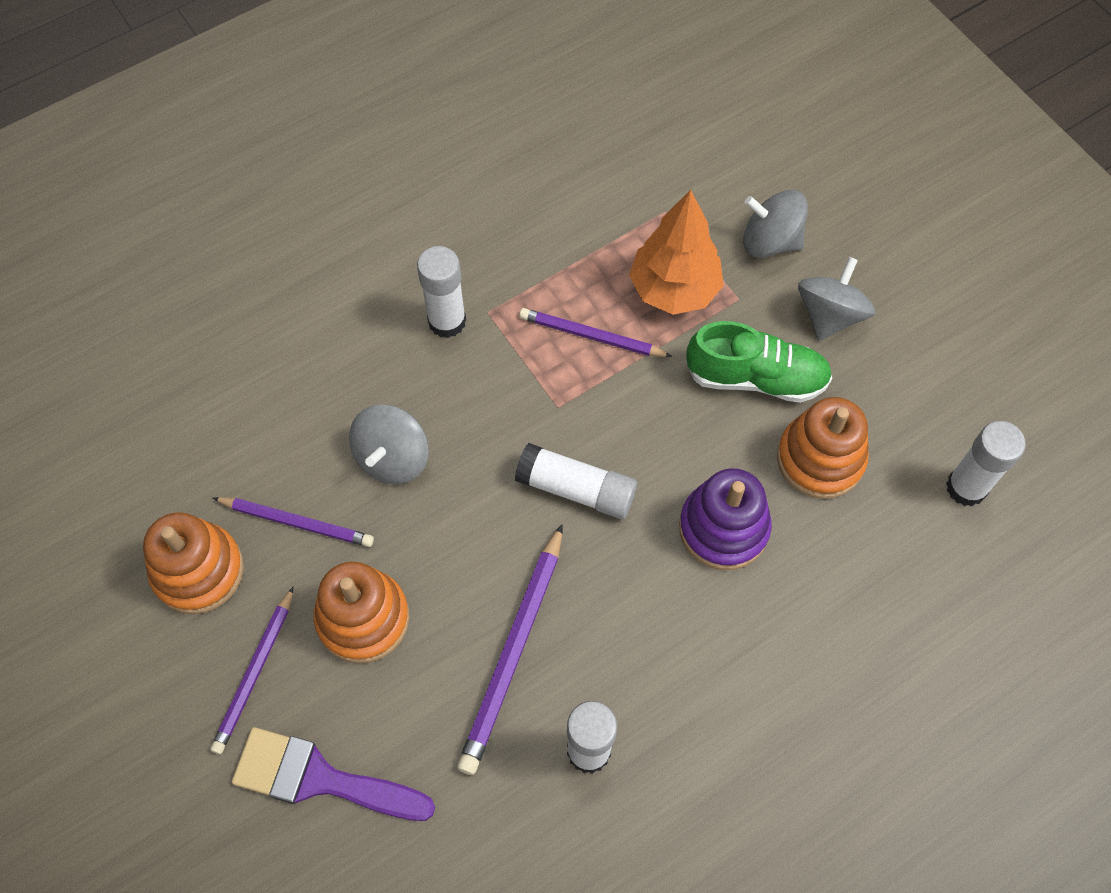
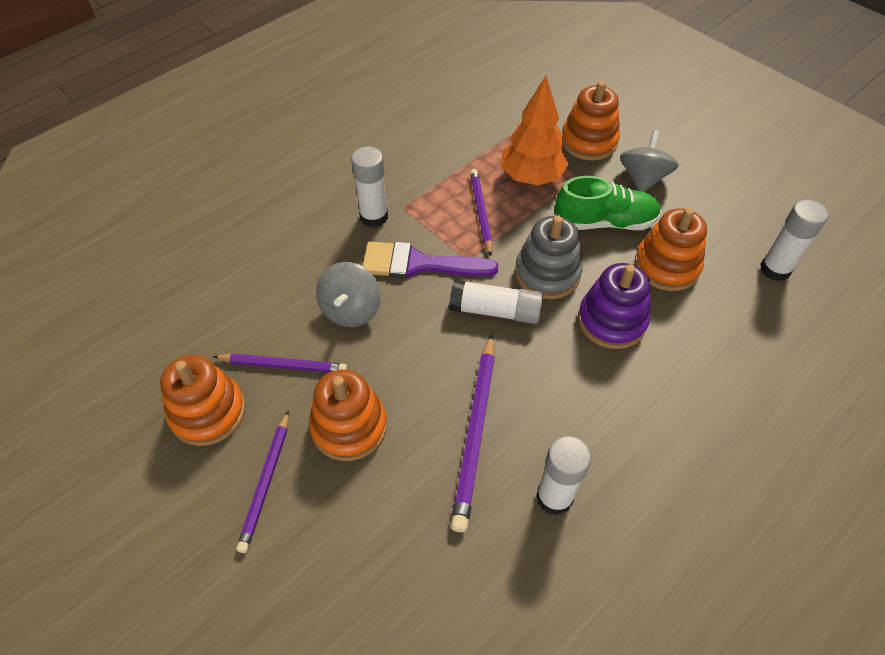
camera: 10 degrees left, 10 degrees down
(320, 778) = (336, 558): purple brush -> purple brush (419, 264)
(591, 336) = (481, 212): purple pencil -> purple pencil turned 75 degrees clockwise
(657, 445) = (547, 273): none -> grey stacking toy
(770, 241) = (588, 141): grey spinning top -> orange stacking toy

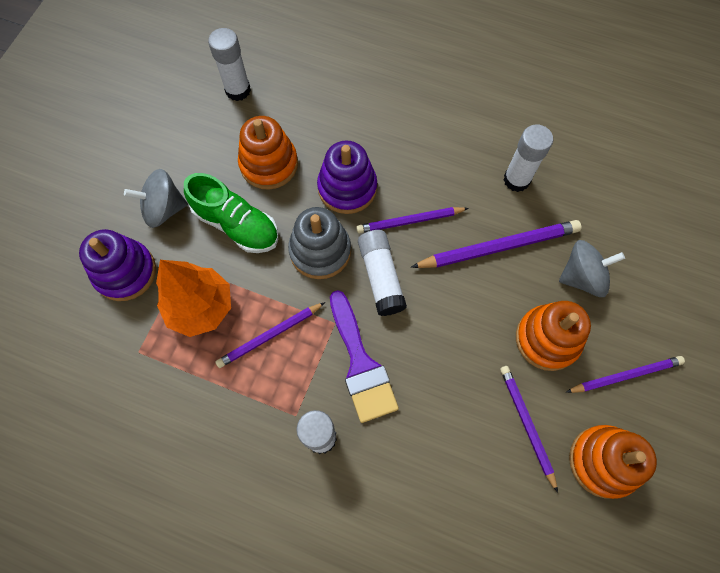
camera: 115 degrees left, 15 degrees up
(351, 310) = (441, 398): grey spinning top -> grey spinning top (582, 277)
(546, 360) = (410, 221): none -> purple pencil
(588, 141) = (125, 272): orange stacking toy -> purple stacking toy
(604, 222) = (236, 224): green shoe -> green shoe turned 150 degrees clockwise

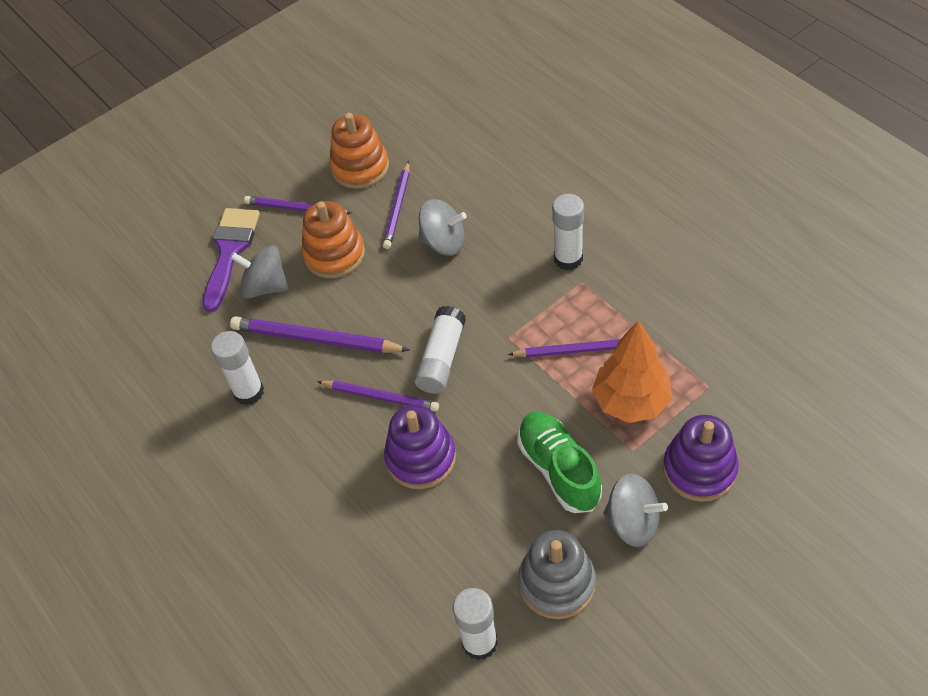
camera: 145 degrees left, 15 degrees down
(269, 164) = (490, 523): orange stacking toy -> none
(320, 251) = (485, 406): grey stacking toy -> grey stacking toy (557, 583)
(360, 363) = (504, 297): purple brush -> purple brush (230, 252)
(453, 401) = (444, 242): none -> grey spinning top

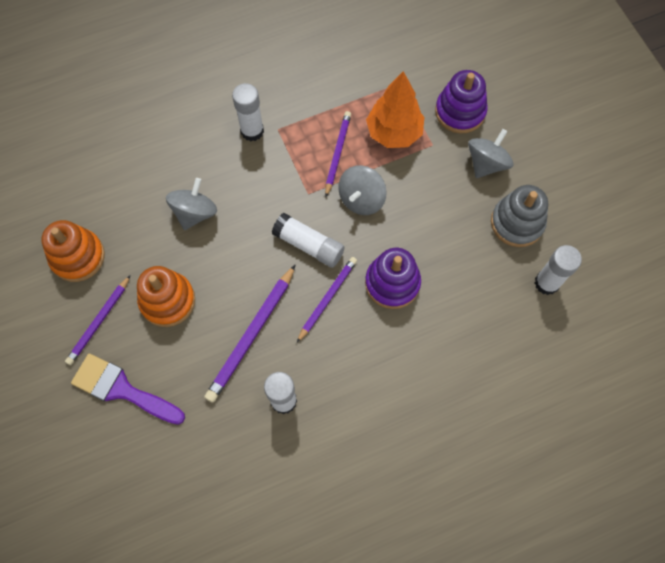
camera: 80 degrees left, 15 degrees up
(265, 286) = (177, 365): grey spinning top -> grey spinning top (361, 199)
(397, 207) = (140, 238): purple pencil -> none
(558, 469) = (432, 195): green shoe -> none

